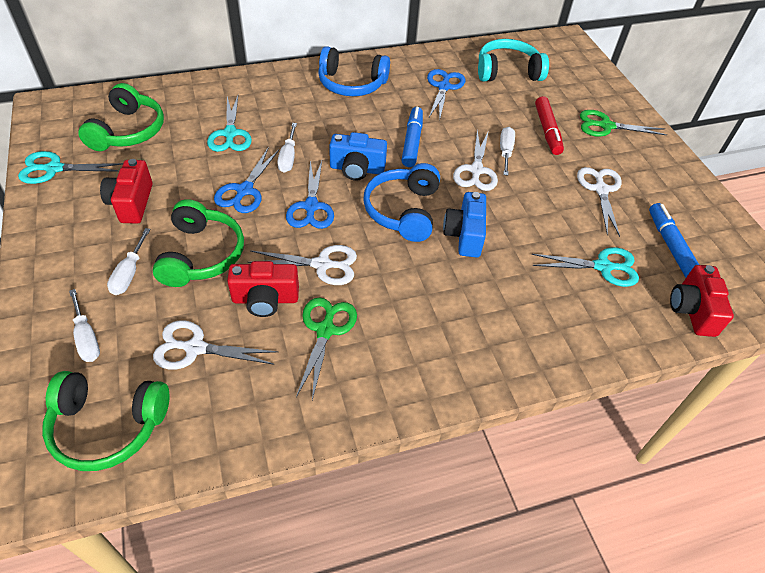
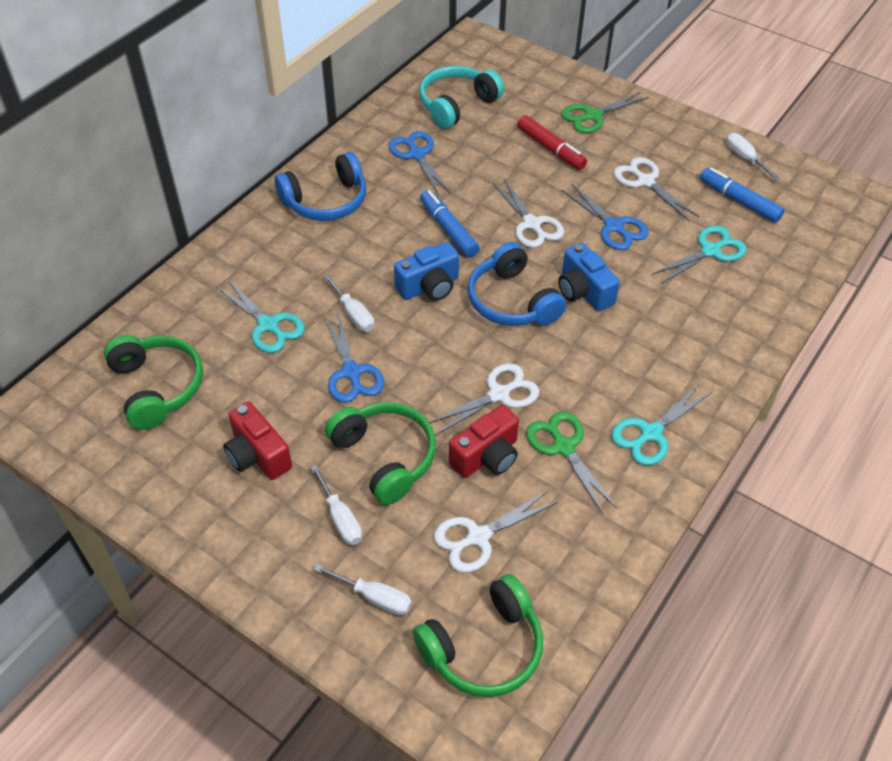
camera: 35 degrees left, 0 degrees up
(54, 169) = (129, 475): turquoise scissors -> turquoise scissors (650, 433)
(311, 207) = (429, 348): blue scissors -> blue scissors (613, 227)
(505, 152) = (537, 191): white screwdriver -> white screwdriver (745, 158)
(692, 310) = (800, 247): red camera -> none

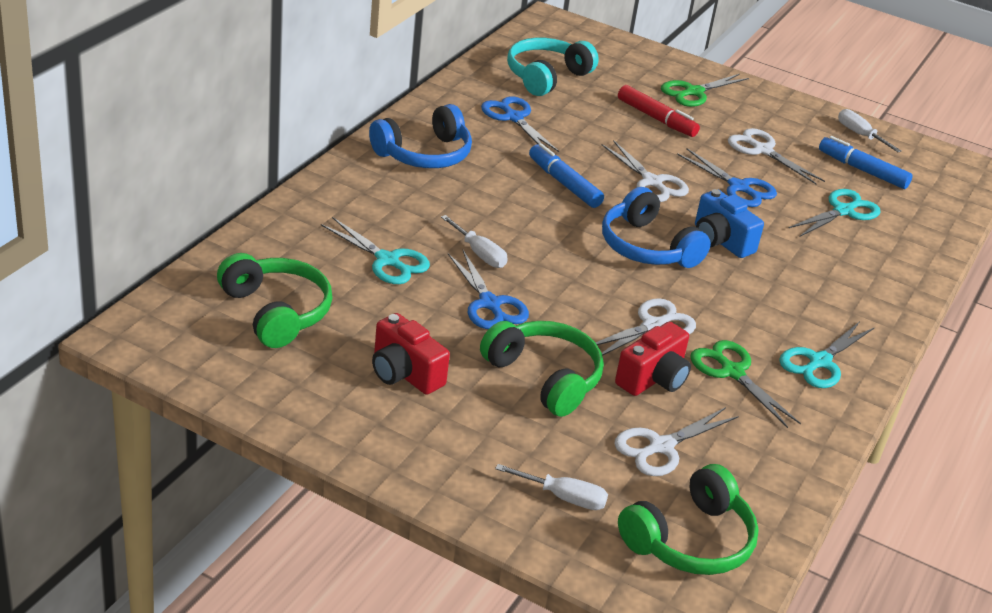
camera: 10 degrees left, 15 degrees down
(340, 518) = (509, 429): white screwdriver -> none
(429, 286) = (555, 232): blue camera -> none

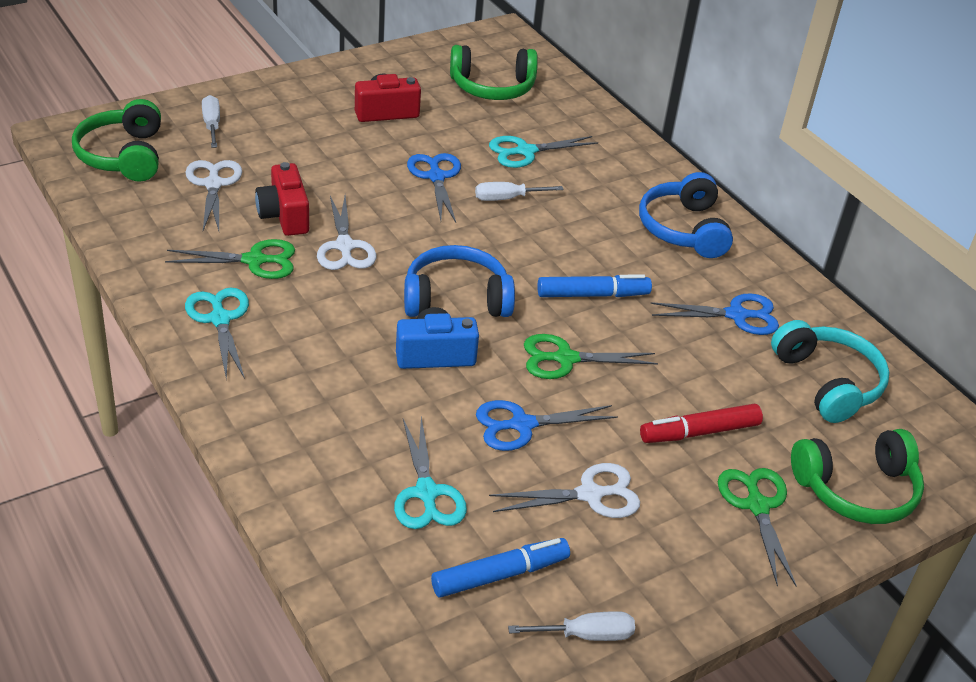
camera: 120 degrees right, 5 degrees up
(489, 304) = (436, 177): blue scissors -> blue scissors turned 75 degrees clockwise
(544, 377) = (331, 166): green headphones -> green headphones (857, 489)
(563, 497) = (212, 125): white screwdriver -> white screwdriver turned 120 degrees clockwise
(652, 182) = (565, 359): white scissors -> green scissors

